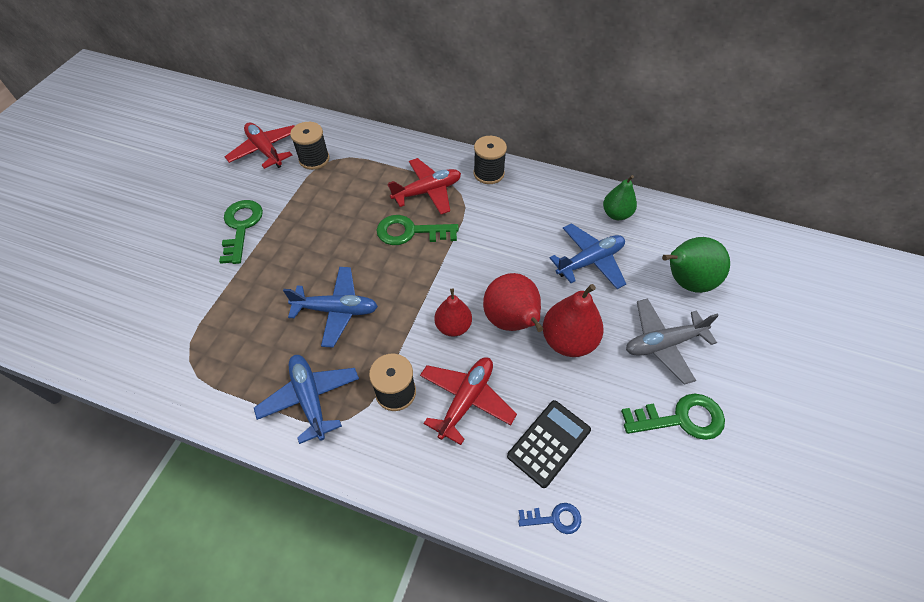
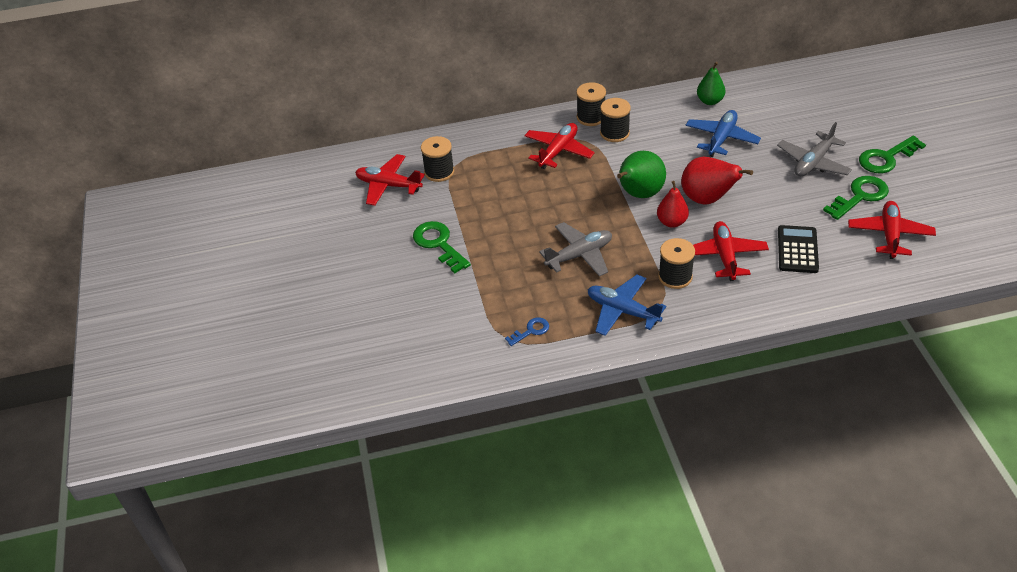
camera: 30 degrees left, 10 degrees down
(336, 310) = (579, 255): blue plane -> grey plane
(410, 232) = (576, 182): green key -> green key (886, 158)
(494, 200) = (614, 133): none -> black spool
(554, 518) = (837, 283): blue key -> blue key (531, 331)
(568, 341) = (754, 191): red pear -> none
(673, 494) = (889, 235): none -> red plane
(685, 282) = (793, 120): green pear -> green pear (639, 194)

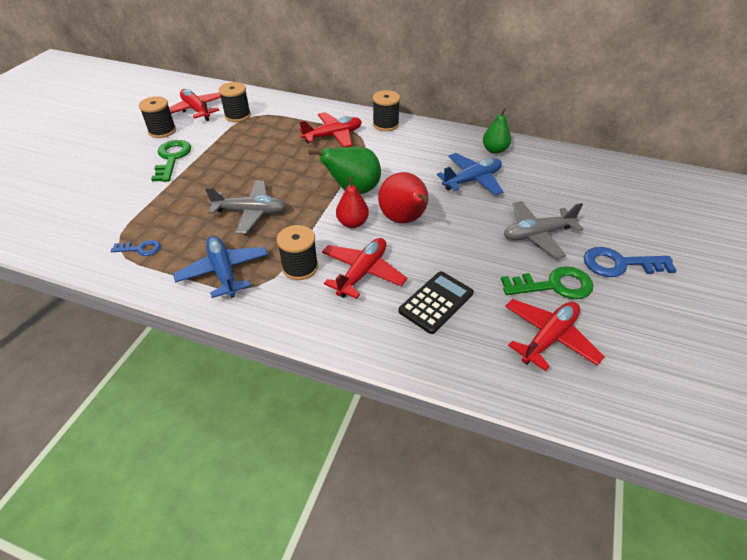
camera: 30 degrees right, 0 degrees up
(614, 133) = (390, 141): black spool -> black spool (162, 131)
(886, 158) = (619, 264): green key -> blue key

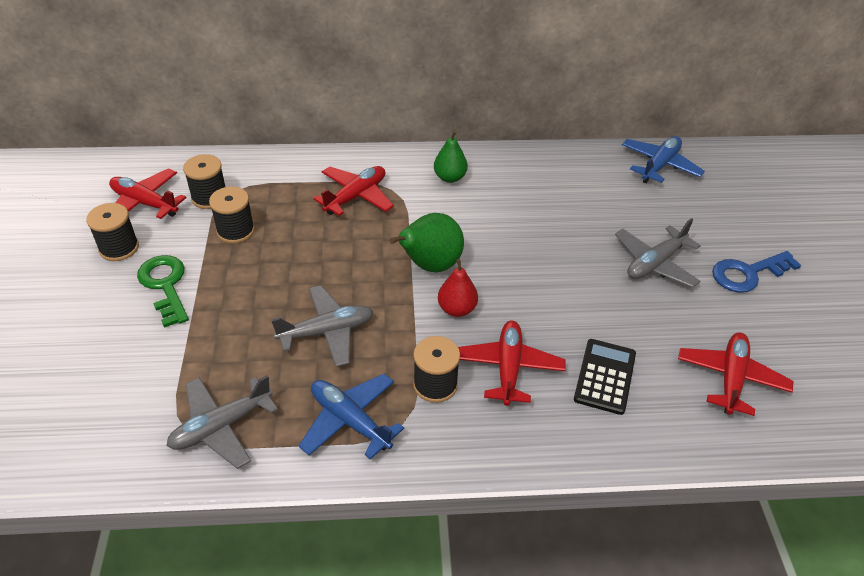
camera: 25 degrees left, 0 degrees up
(140, 249) = (221, 426): blue key -> grey plane
(385, 124) = (409, 164): black spool -> black spool (235, 231)
(404, 220) = (510, 287): red pear -> none
(472, 180) = (552, 214): blue plane -> blue plane (659, 165)
(494, 150) = (552, 168): green pear -> green pear (450, 177)
(554, 285) = (703, 318): green key -> none

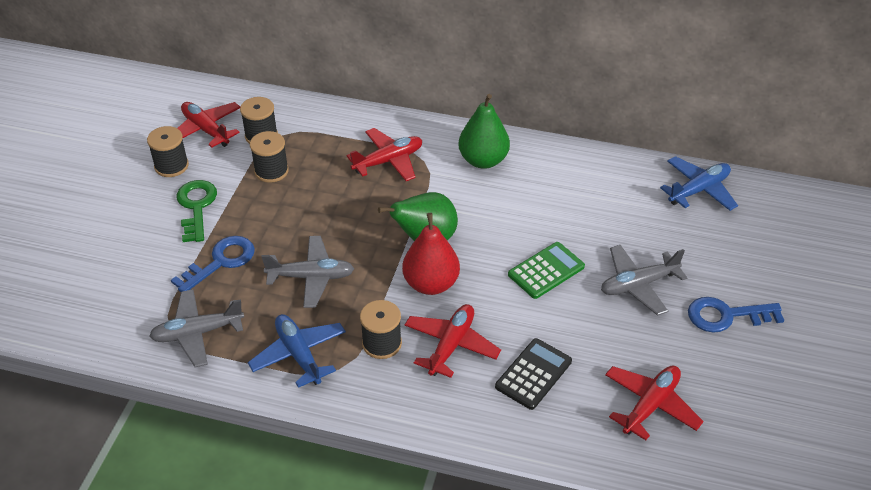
camera: 20 degrees right, 0 degrees up
(217, 339) = (221, 262): none -> blue key
(450, 177) = (483, 160): green pear -> green pear, size x1.54
(457, 309) = (431, 284): red pear -> red pear, size x1.54
(563, 269) = (546, 271): none -> green calculator

